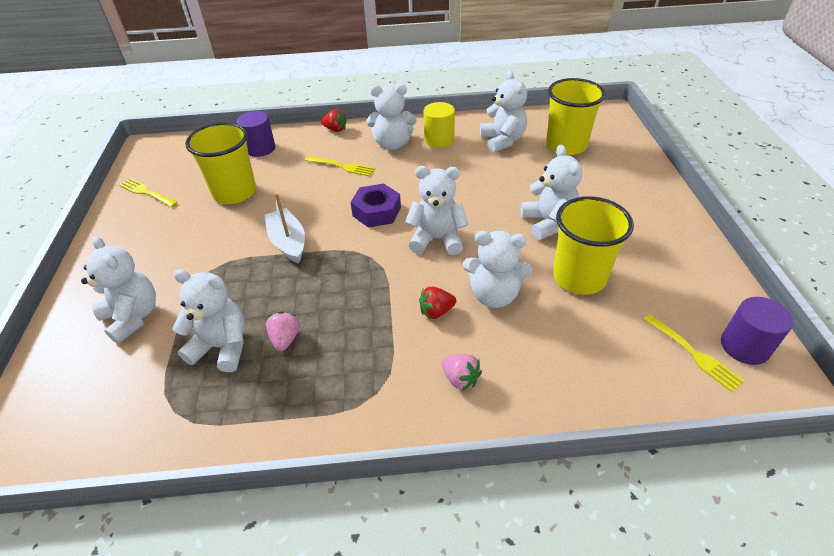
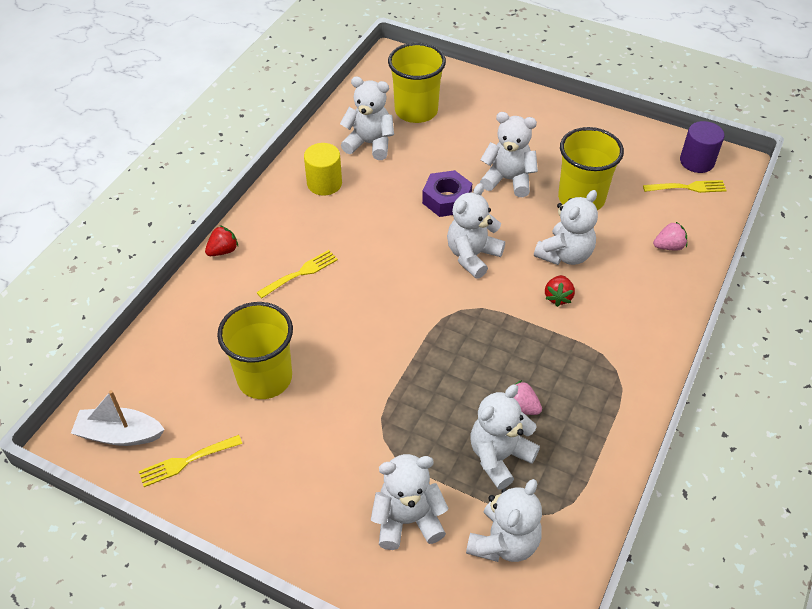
camera: 60 degrees left, 5 degrees up
(260, 148) = (196, 328): purple cylinder -> none
(288, 242) = (390, 361): white boat -> white boat (120, 434)
(376, 211) = (399, 278): purple nut -> purple nut (446, 199)
(392, 144) = (298, 219): white teddy bear -> white teddy bear (504, 542)
(460, 379) = (634, 315): pink strawberry -> pink strawberry (668, 246)

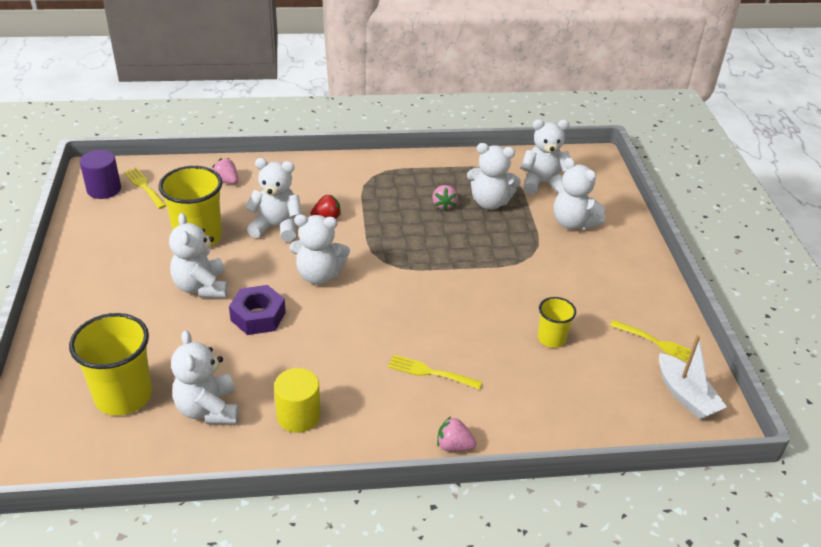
camera: 125 degrees left, 10 degrees down
(223, 251) = (454, 446): red strawberry -> pink strawberry
(265, 378) = (551, 338): yellow cup -> yellow cup, size x0.55

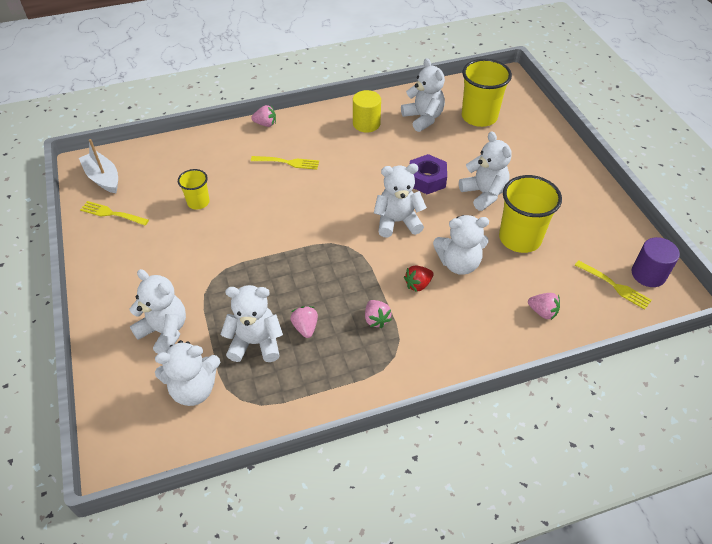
camera: 170 degrees right, 10 degrees up
(378, 200) = (376, 319): none -> pink strawberry

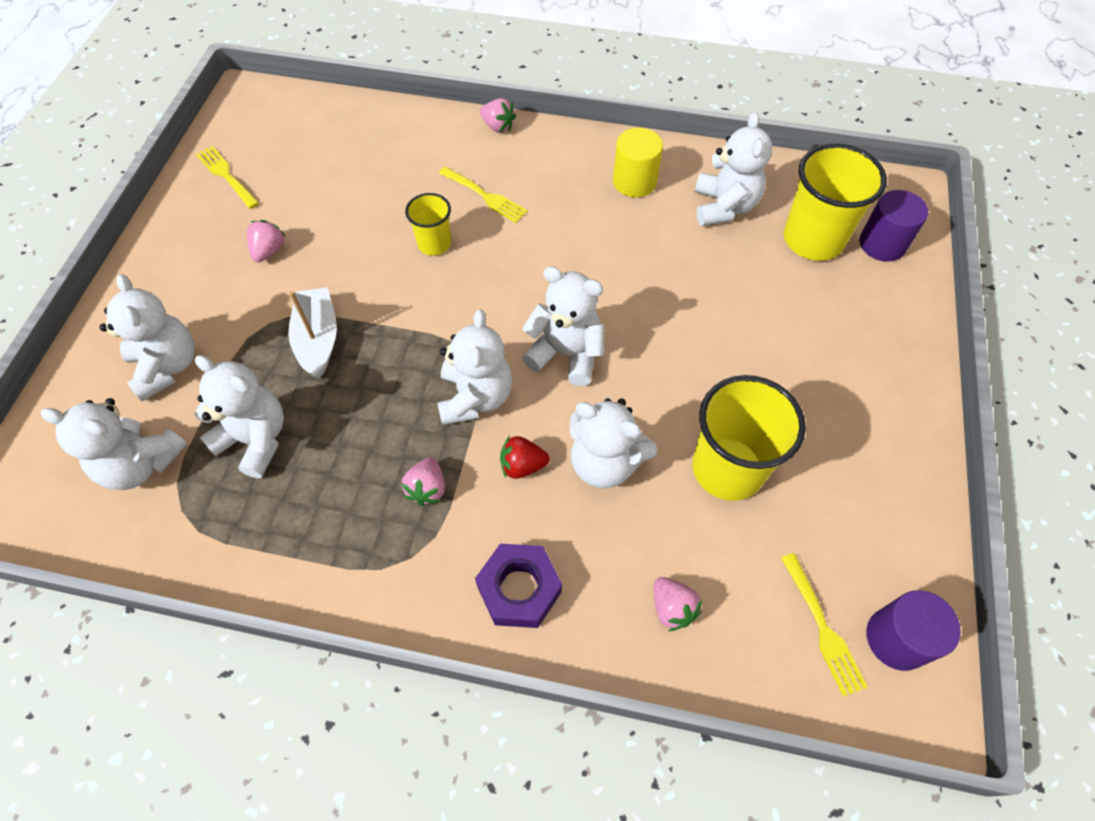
camera: 30 degrees right, 10 degrees up
(103, 178) = (252, 122): white boat -> white boat (318, 339)
(198, 202) = (334, 205): yellow cup -> yellow cup (434, 243)
(305, 327) = (330, 450): pink strawberry -> pink strawberry (269, 251)
(427, 179) = (657, 306): purple nut -> purple nut (519, 589)
(484, 194) = (726, 369): white teddy bear -> white teddy bear (475, 397)
(513, 106) = (882, 244): none -> purple cylinder

